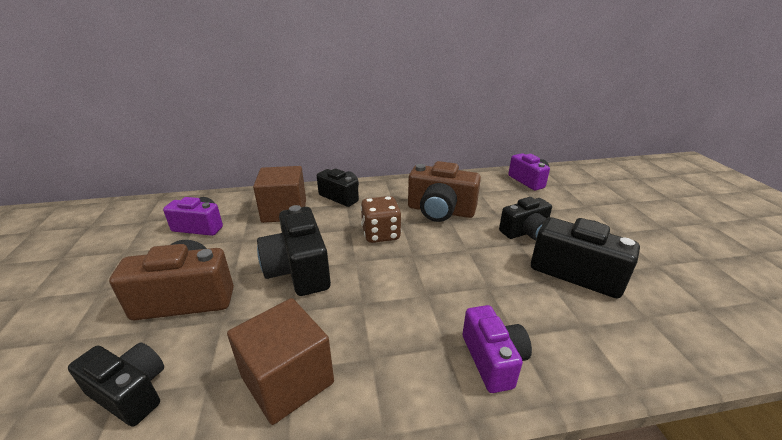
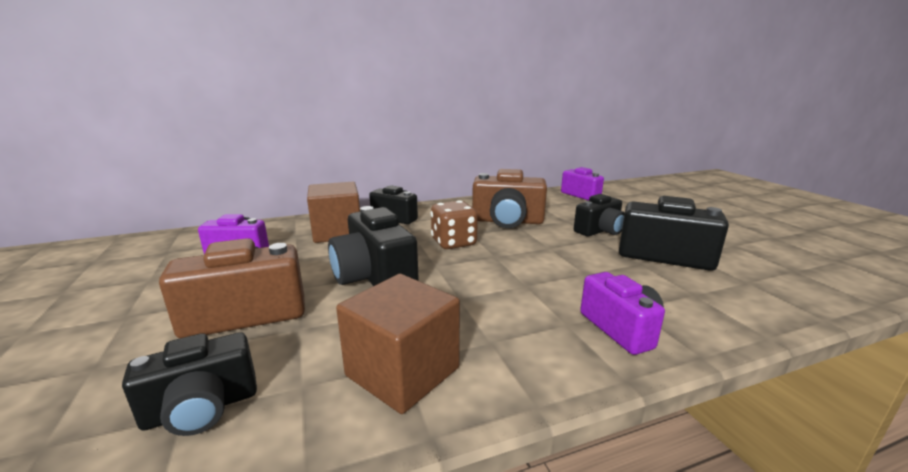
camera: 10 degrees left, 10 degrees down
(131, 392) = (202, 408): black camera -> black camera turned 135 degrees clockwise

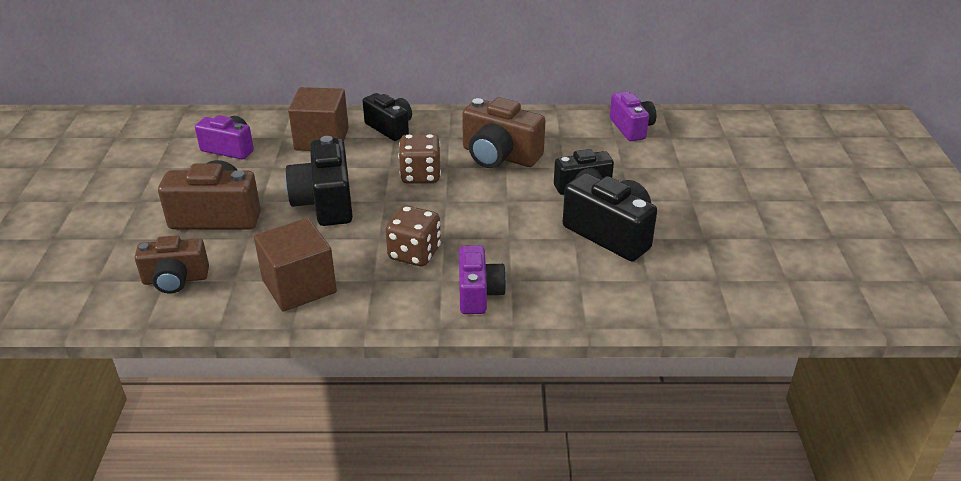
camera: 20 degrees right, 15 degrees up
(202, 408) = (175, 279): black camera -> brown camera
(511, 304) = (414, 254): none -> brown dice

